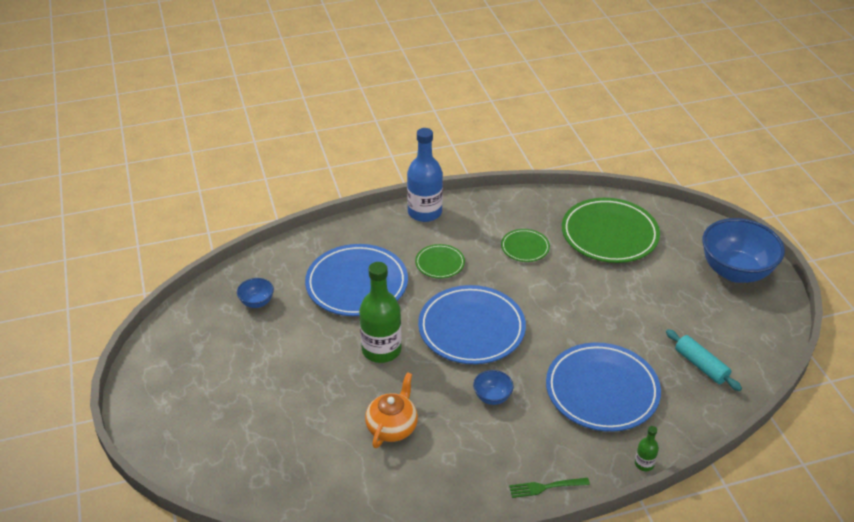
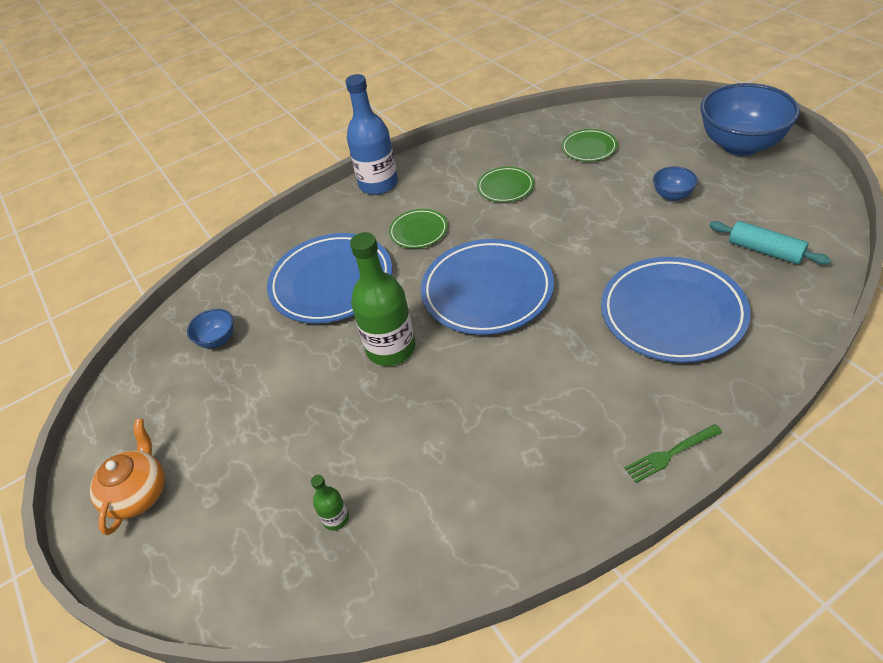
camera: 10 degrees left, 5 degrees up
(392, 427) = (443, 440): orange teapot -> orange teapot (138, 493)
(492, 397) = (549, 362): blue bowl -> blue bowl (672, 195)
(609, 234) = (589, 148): green plate -> green plate, size x0.50
(644, 464) = (770, 384): green bottle -> green bottle (336, 518)

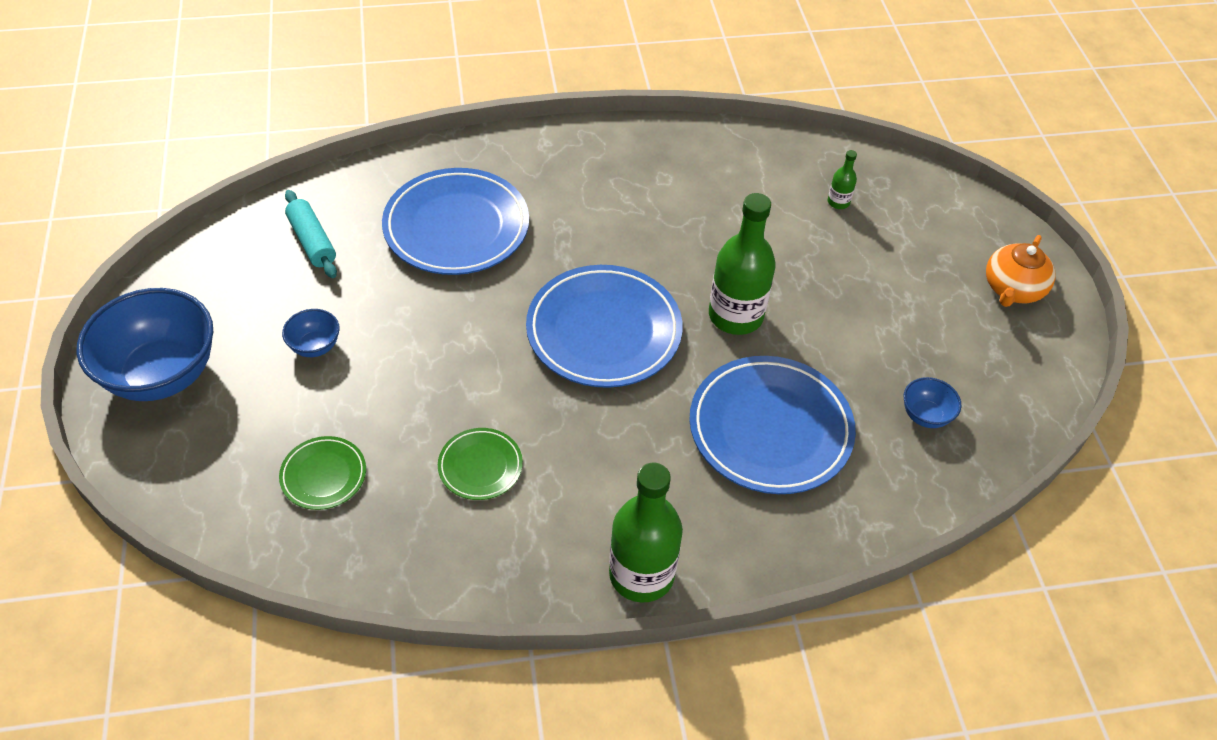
camera: 165 degrees left, 5 degrees up
(378, 184) = (641, 574): blue bottle -> green bottle
(418, 231) = (631, 452): green plate -> none
(670, 454) = (563, 139): green fork -> none

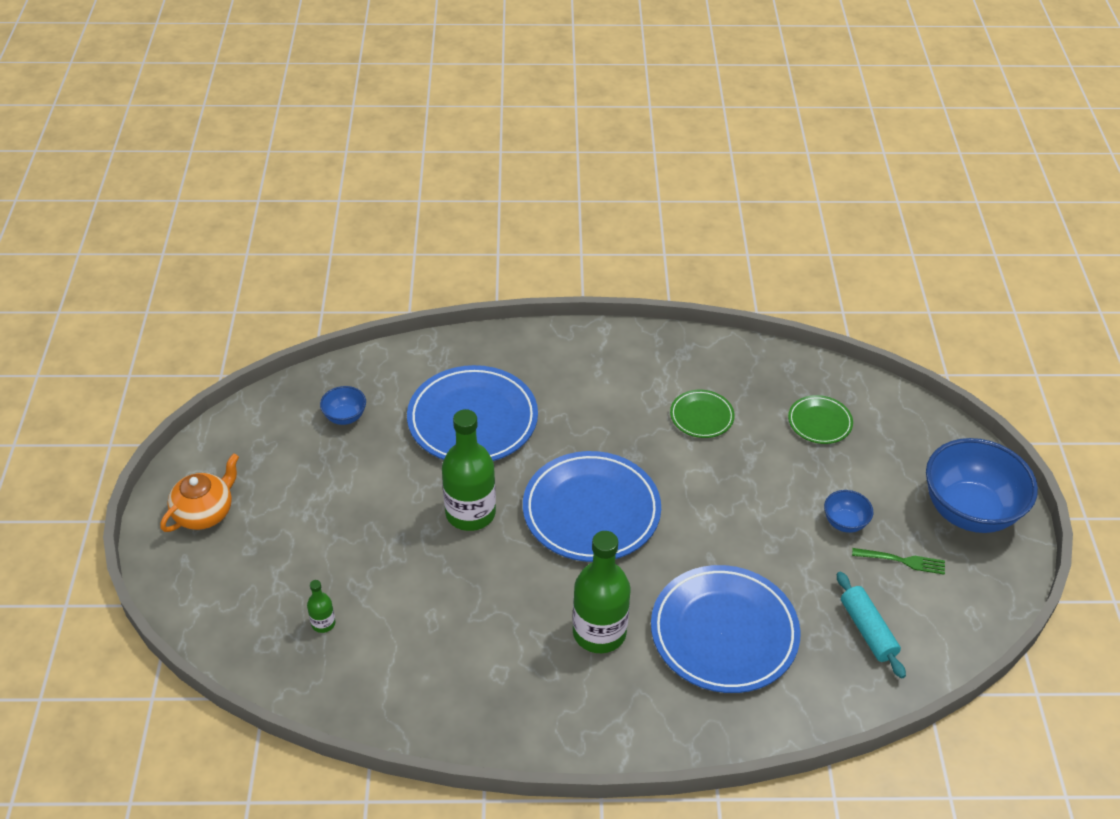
camera: 170 degrees left, 5 degrees down
(258, 311) = (902, 561): none -> green fork
(641, 574) = (592, 341): green bottle -> green bottle (599, 632)

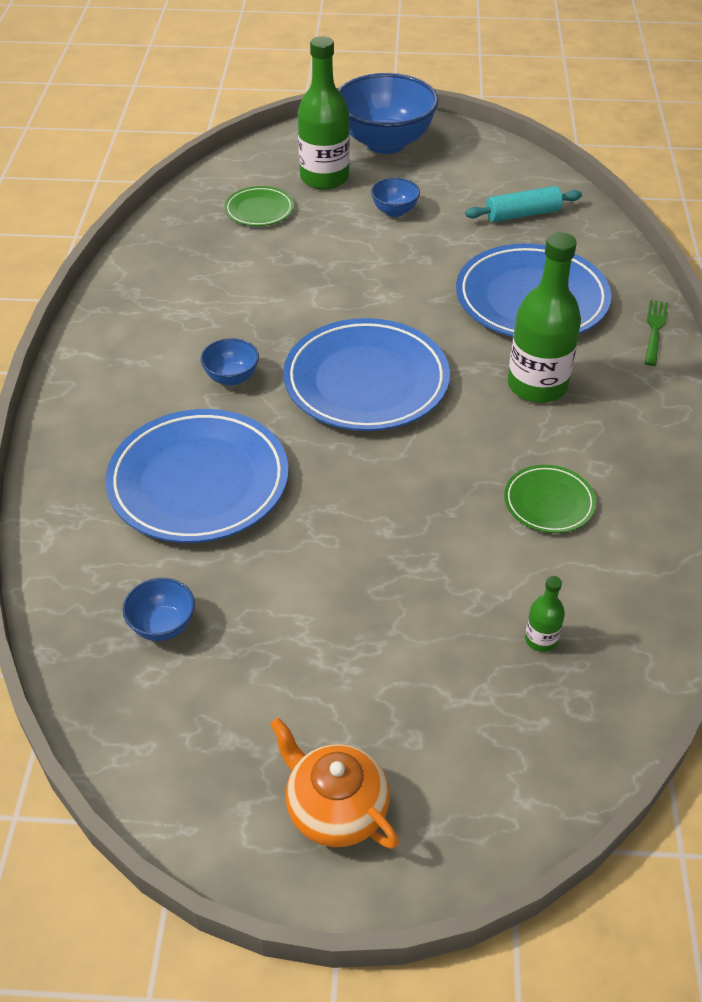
camera: 85 degrees left, 0 degrees up
(470, 513) = (361, 487): green bottle -> green bottle (324, 178)
(586, 426) = (231, 377): none -> blue bowl
(701, 416) = (234, 287): green plate -> green plate (549, 502)
(902, 561) = (442, 185): green fork -> green fork (655, 330)

